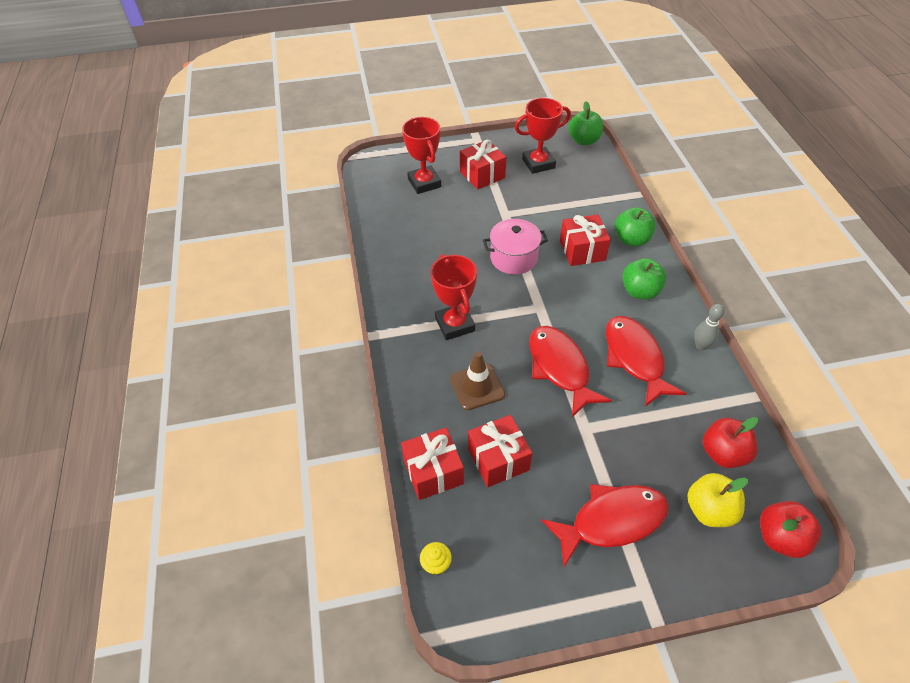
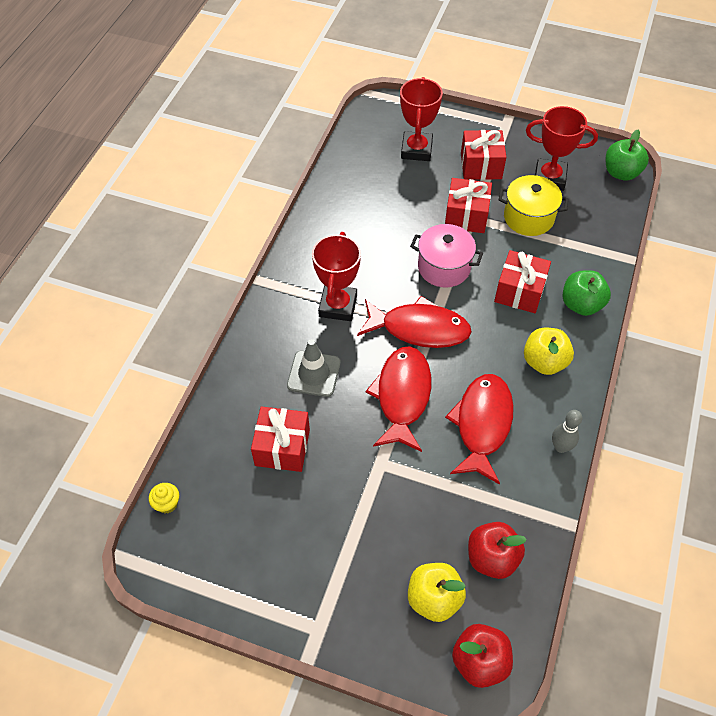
camera: 30 degrees right, 5 degrees up
(433, 472) = (220, 428): red gift -> red gift (466, 216)
(477, 387) = (314, 374): brown traffic cone -> grey traffic cone
(546, 196) = (528, 217): none -> yellow pot
(611, 521) = (337, 555): red fish -> red fish (419, 329)
(640, 291) = (544, 362): green apple -> yellow apple

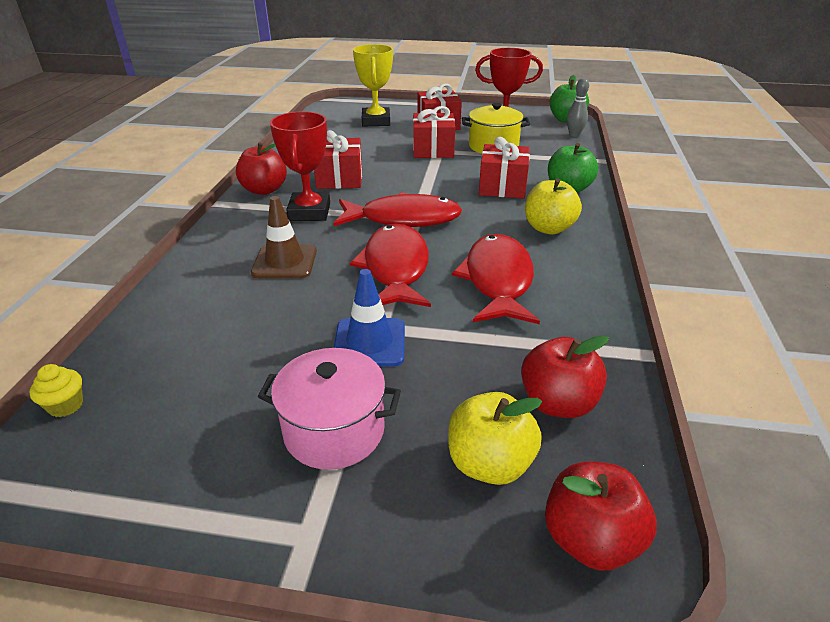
camera: 10 degrees left, 20 degrees down
(282, 447) = (245, 327): red gift -> red gift (340, 179)
(299, 265) = (264, 190): none -> red apple
(314, 374) = (285, 262): grey traffic cone -> brown traffic cone
(371, 478) = (369, 342): none -> blue traffic cone
(416, 150) = (376, 121): red trophy -> yellow trophy
(444, 267) = (419, 179): pink pot -> pink pot (334, 430)
(560, 447) = (598, 288): grey bowling pin -> grey bowling pin (574, 135)

